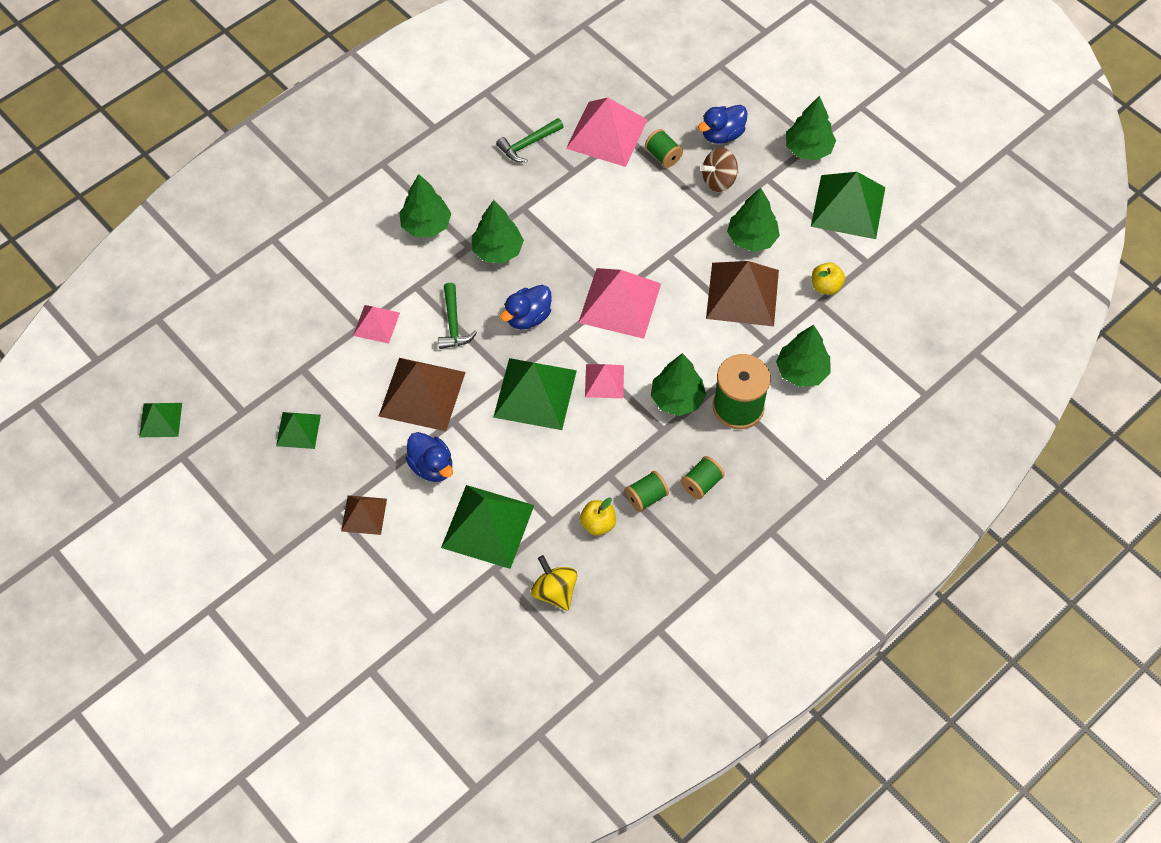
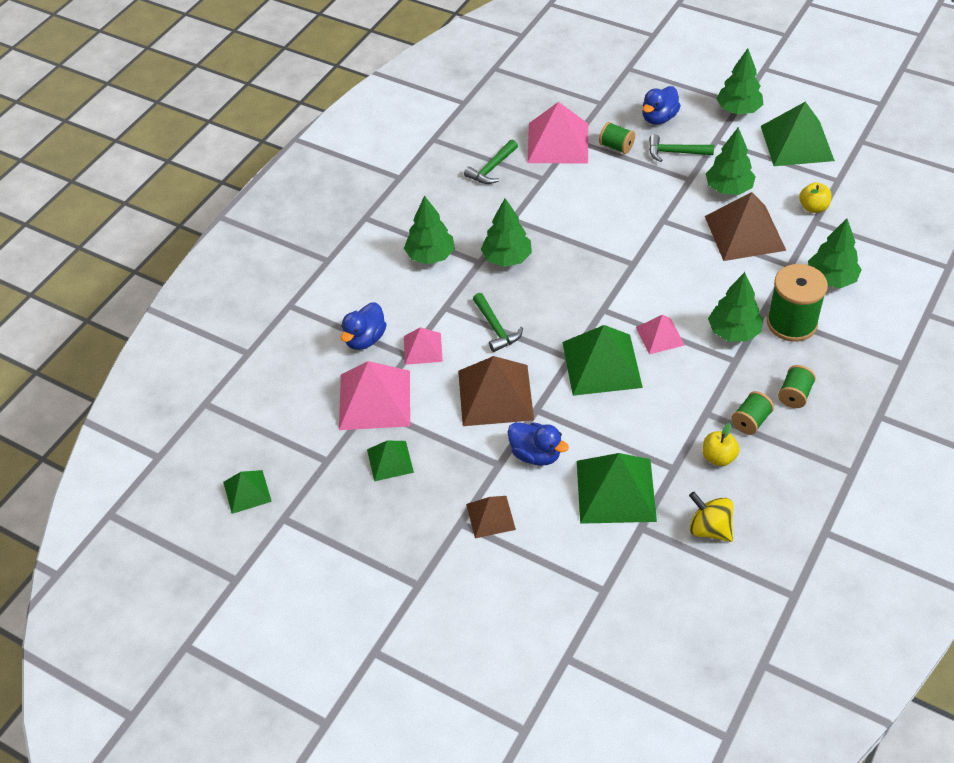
camera: 15 degrees left, 10 degrees down
(528, 317) = (562, 304): blue duck -> blue duck (365, 339)
(620, 303) = (640, 269): pink pyramid -> pink pyramid (375, 400)
(719, 180) = (675, 152): brown spinning top -> green hammer

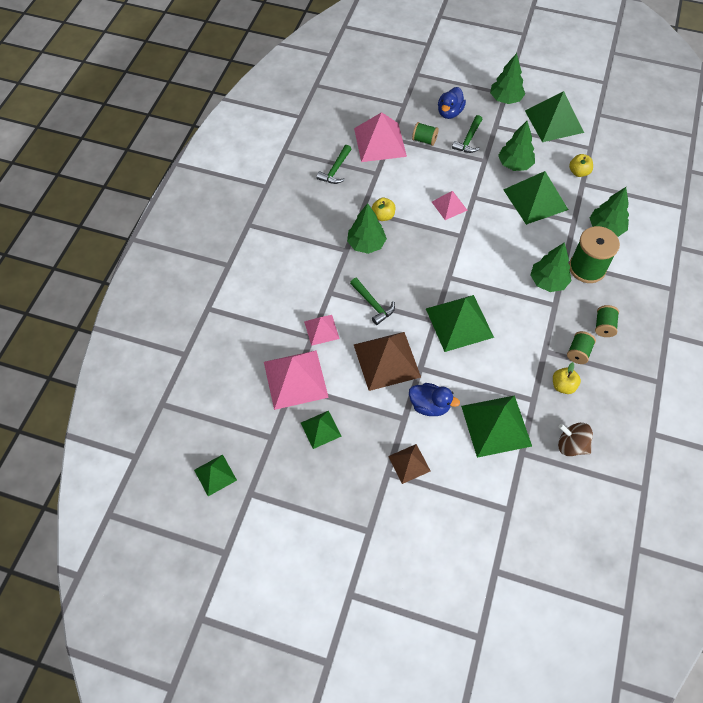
camera: 15 degrees left, 10 degrees up
(365, 339) = (274, 328): blue duck -> none
(430, 256) = (307, 250): green tree -> none
(538, 228) = (383, 216): none -> yellow apple
(660, 336) = (496, 293): pink pyramid -> pink pyramid (449, 206)
(675, 152) = (468, 139): green hammer -> green hammer turned 60 degrees counterclockwise
(709, 529) = (571, 445): yellow spinning top -> brown spinning top
(745, 233) = (535, 199): brown pyramid -> green pyramid

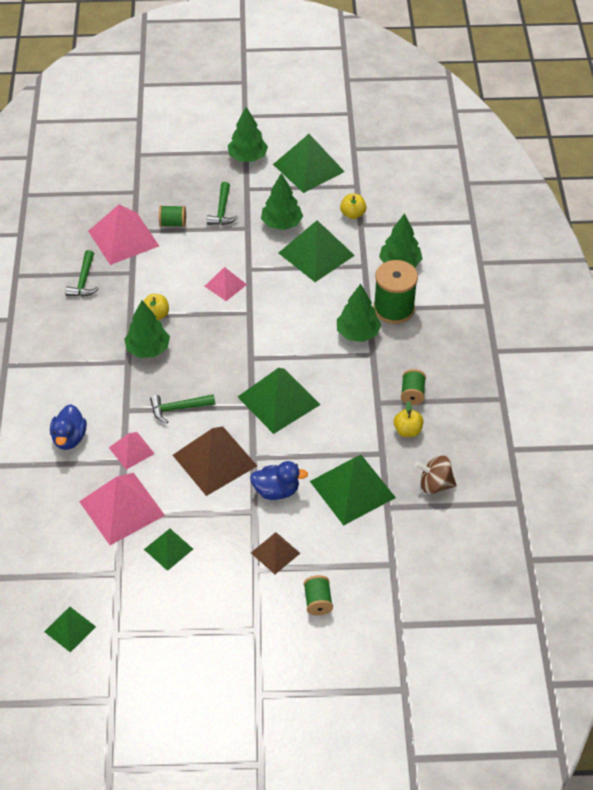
camera: 20 degrees left, 10 degrees down
(373, 304) = (178, 408): green hammer -> green hammer turned 135 degrees clockwise
(449, 112) = (190, 187): blue duck -> blue duck (69, 438)
(604, 326) = (430, 361): green spool -> green spool (318, 602)

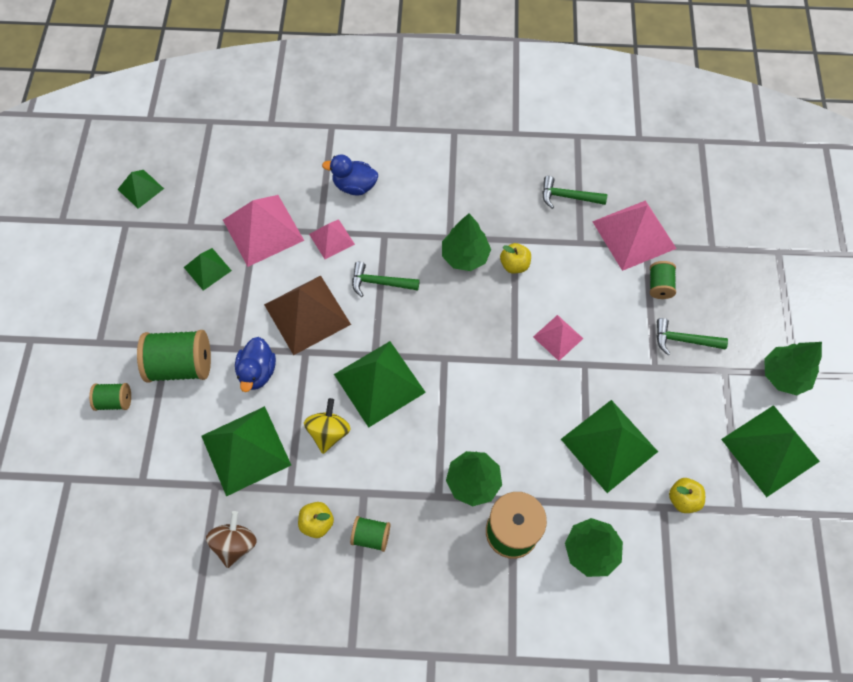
camera: 95 degrees right, 15 degrees up
(178, 408) = (380, 283): green hammer -> green hammer turned 75 degrees counterclockwise
(275, 553) = (181, 365): brown pyramid -> green spool
(281, 224) = (662, 408): green tree -> none
(328, 431) = (329, 432): none -> yellow spinning top

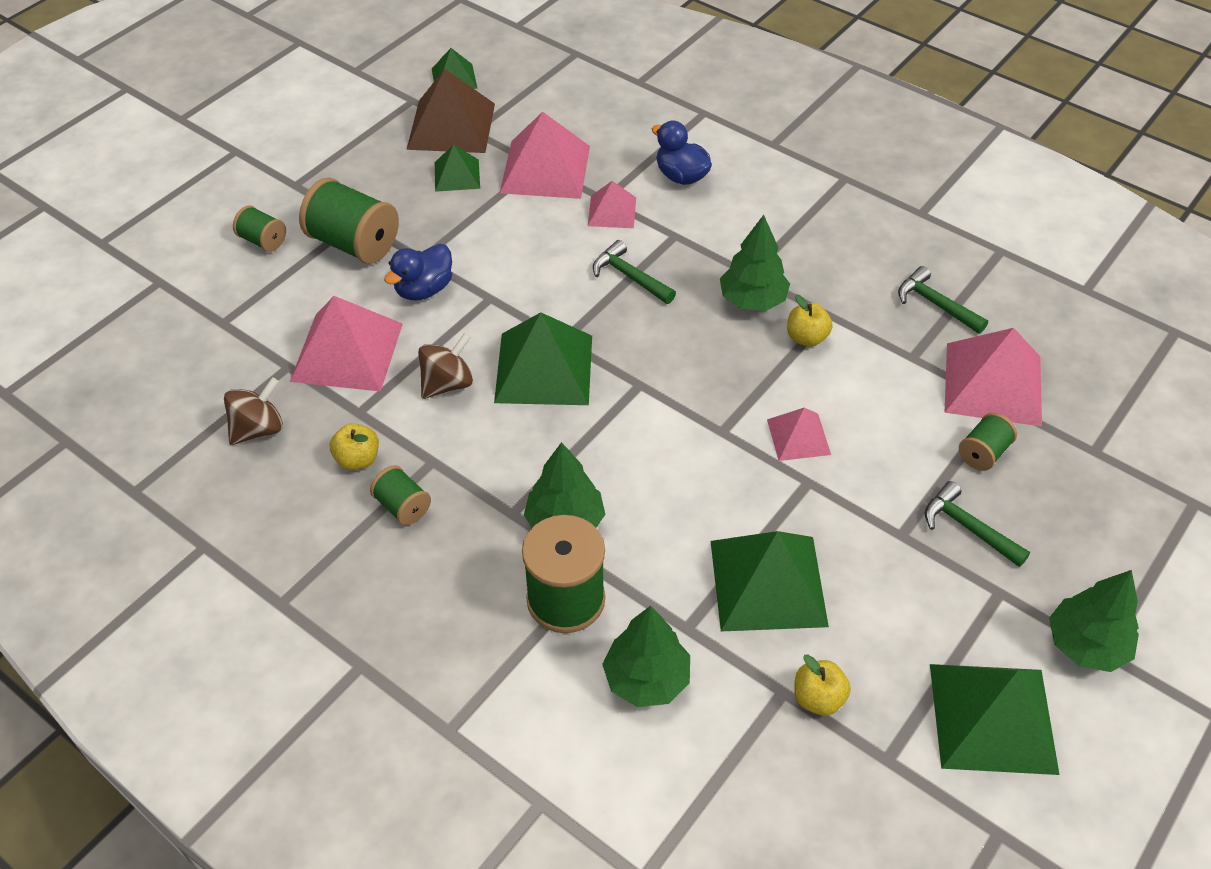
camera: 35 degrees right, 15 degrees down
(246, 450) = (347, 352): green pyramid -> pink pyramid
(307, 314) = (523, 265): brown pyramid -> brown pyramid (451, 126)
(329, 432) = (447, 383): yellow spinning top -> brown spinning top

